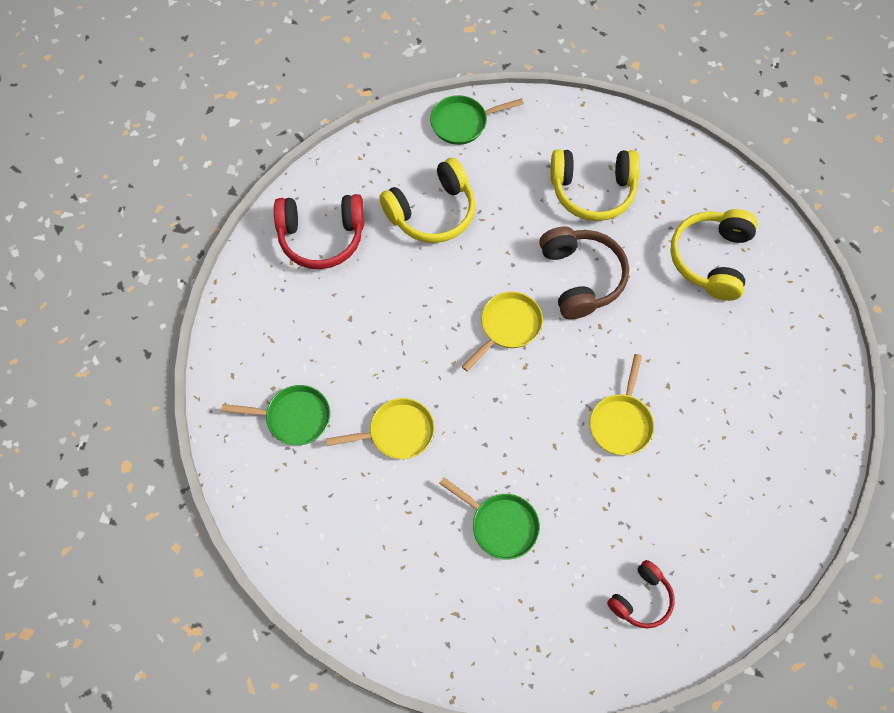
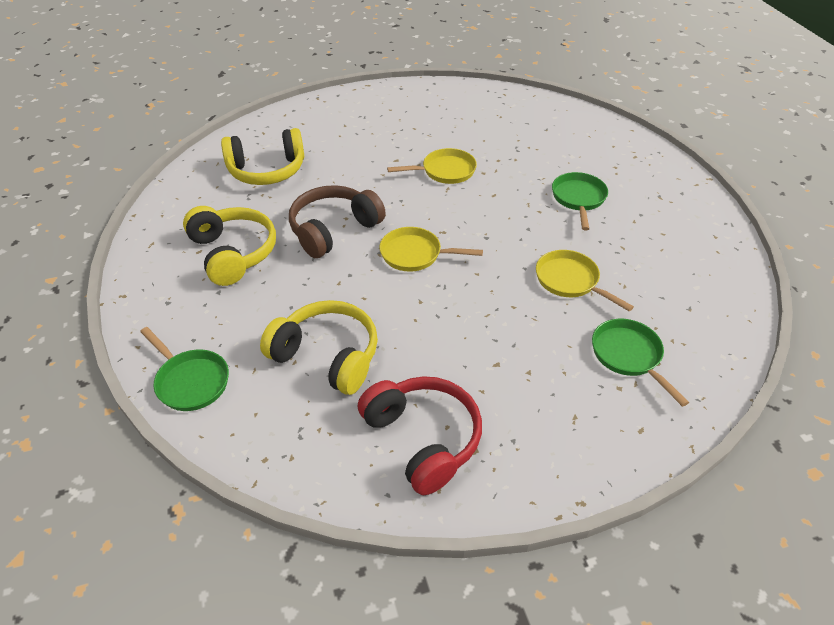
camera: 120 degrees left, 20 degrees down
(641, 599) = (556, 128): red headphones -> none

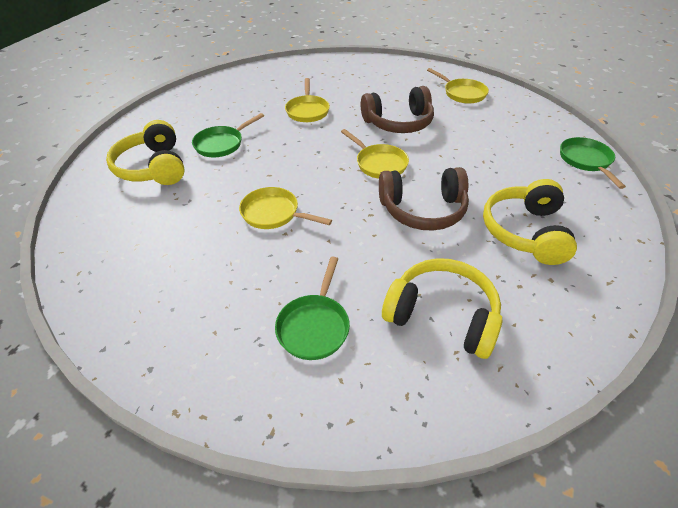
camera: 140 degrees left, 0 degrees up
(327, 356) = (488, 138): yellow headphones -> yellow headphones (153, 167)
(423, 438) = (462, 93): red headphones -> yellow pan
(451, 321) = (398, 123): none -> brown headphones
(628, 356) = (331, 79): green pan -> green pan (314, 326)

